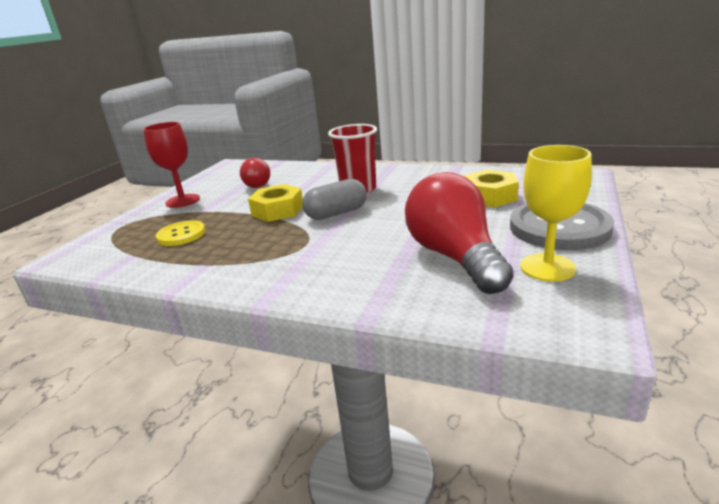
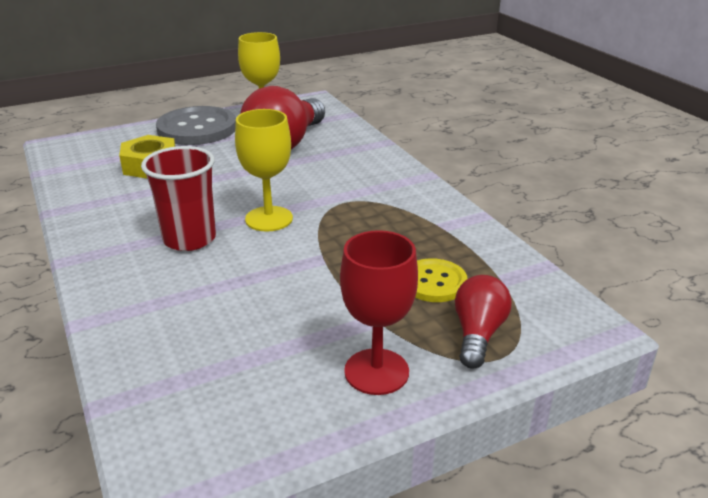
camera: 140 degrees left, 5 degrees up
(255, 184) = (245, 341): red light bulb -> red light bulb (478, 334)
(278, 210) = (303, 258): yellow nut -> none
(336, 213) = (269, 219): grey capsule -> yellow goblet

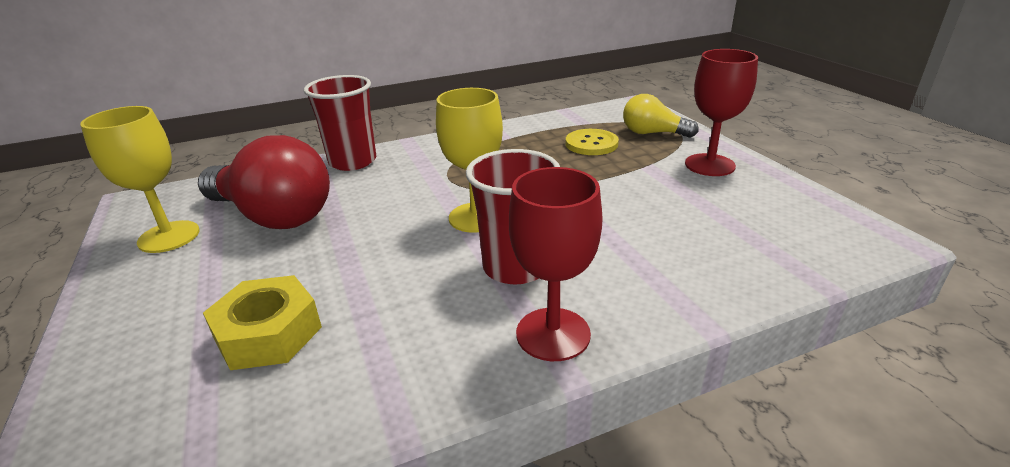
camera: 85 degrees left, 0 degrees up
(106, 254) = (553, 334): none -> red goblet
(197, 128) = (145, 299): grey button -> none
(377, 157) = (352, 161): none -> red cup
(478, 334) = (652, 133): red light bulb -> yellow light bulb

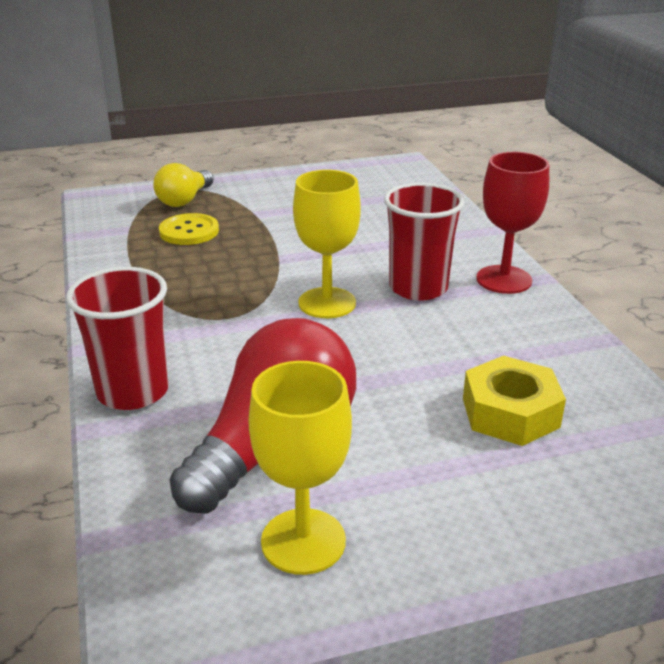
camera: 85 degrees left, 0 degrees up
(709, 165) = (270, 189): red goblet -> none

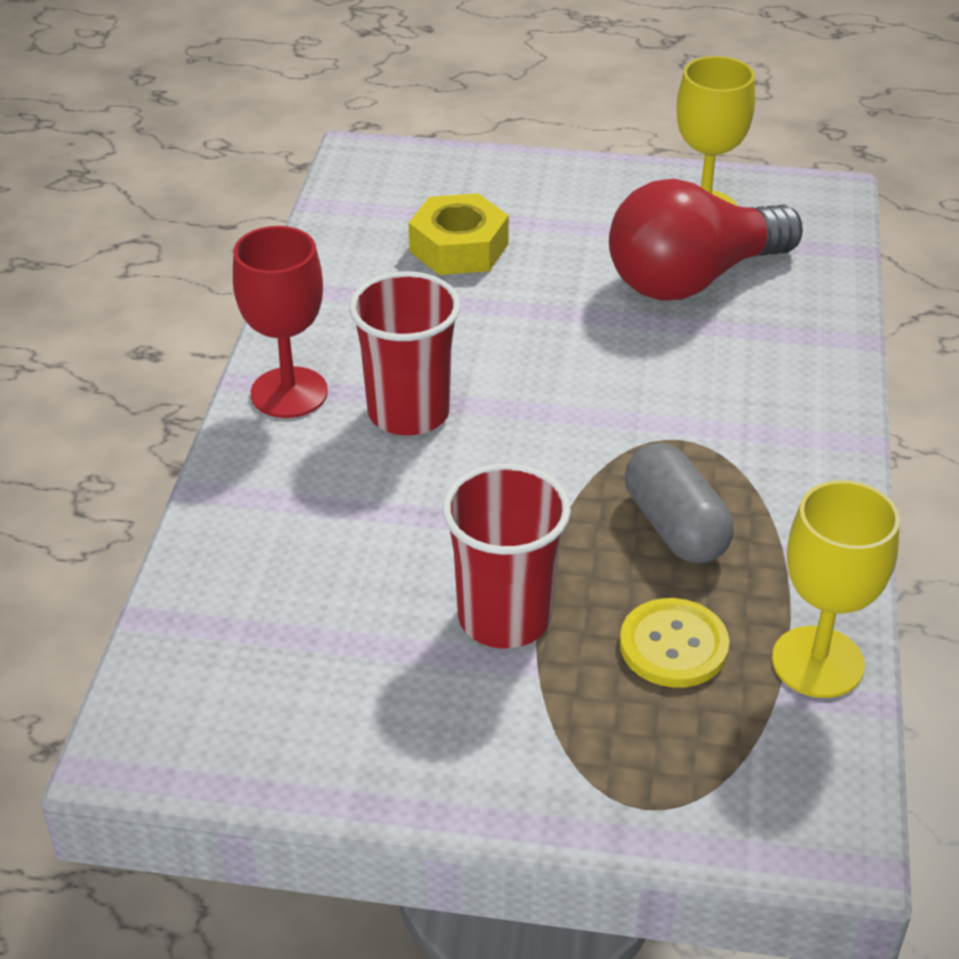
camera: 155 degrees left, 10 degrees up
(133, 391) = (817, 368): red cup -> red cup (504, 617)
(184, 200) = (651, 758): yellow light bulb -> none
(209, 273) = (675, 527): none -> grey capsule
(327, 303) = (542, 423): yellow goblet -> yellow goblet (817, 662)

